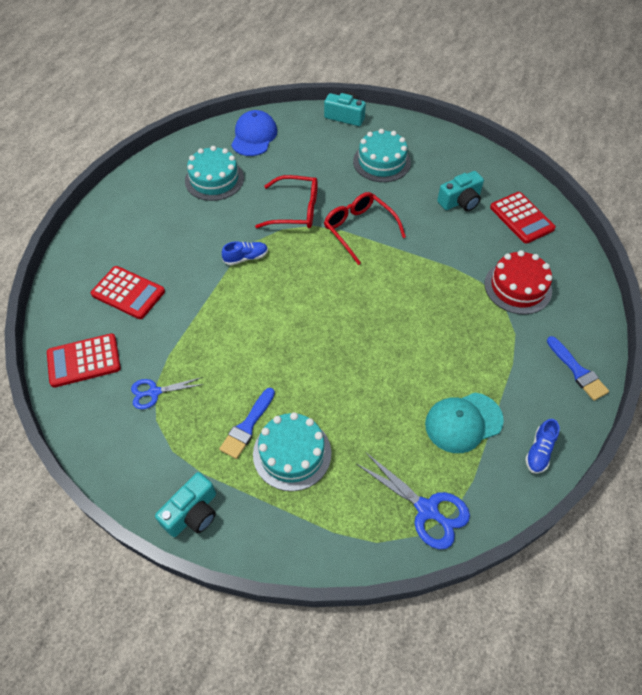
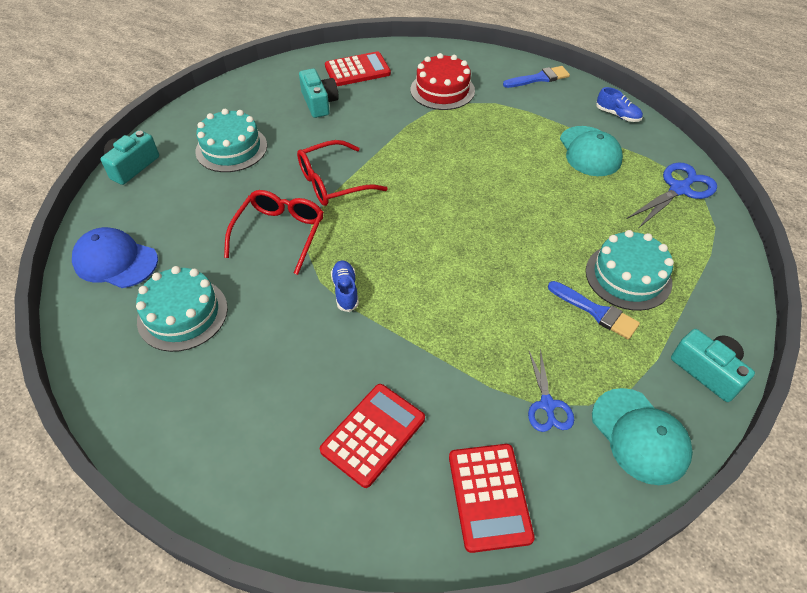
camera: 80 degrees left, 5 degrees down
(130, 455) = (640, 436): none -> turquoise cap

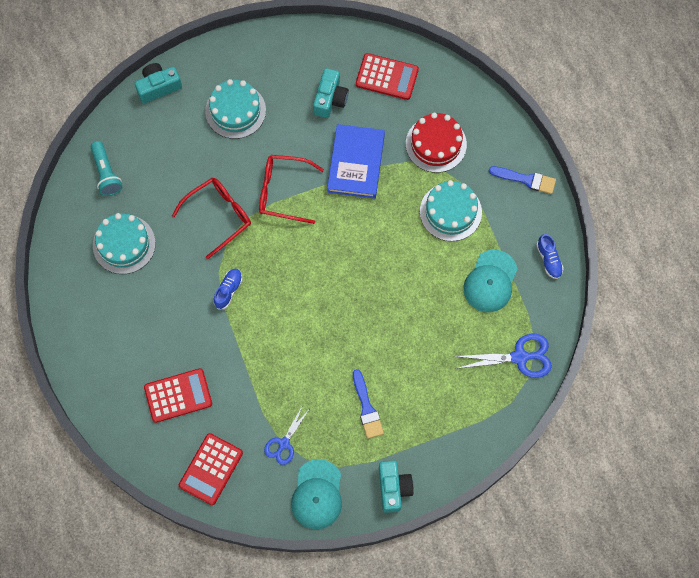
camera: 35 degrees right, 20 degrees up
(115, 261) = (106, 173): blue cap -> turquoise flashlight
(384, 132) = (356, 163): none -> blue book
(628, 276) = (411, 398): turquoise cake -> turquoise cake (450, 212)

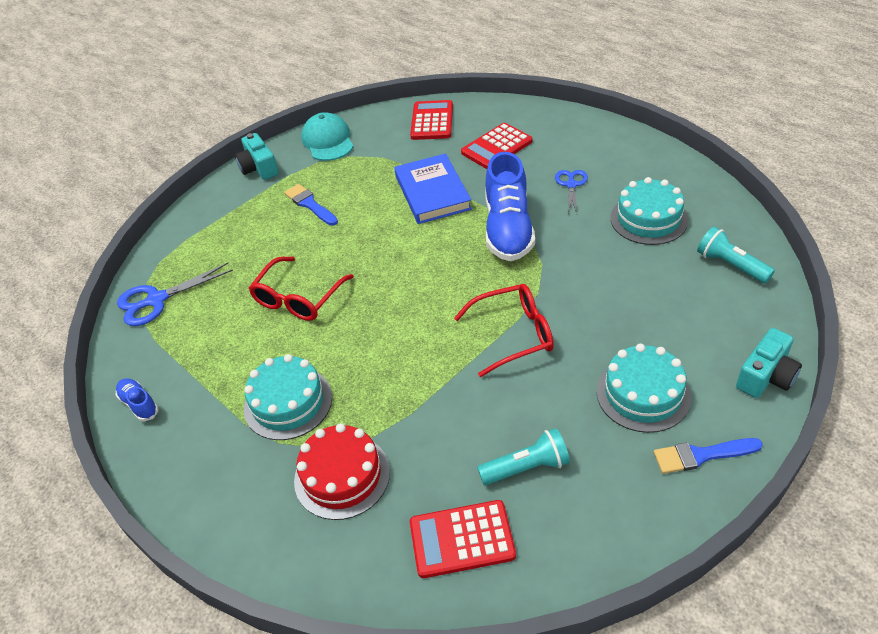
camera: 160 degrees right, 25 degrees down
(218, 216) = (570, 281): red glasses -> red glasses (298, 298)
(228, 290) = (508, 229): blue shoe -> blue shoe, size x2.21
(283, 443) = (377, 156): blue scissors -> blue scissors (571, 185)
(330, 99) = (527, 467): turquoise camera -> turquoise flashlight
(356, 163) = (441, 403): blue book -> blue book (432, 192)
(490, 281) = (211, 352): turquoise cap -> none
(526, 179) = (192, 486): blue brush -> blue brush (701, 455)

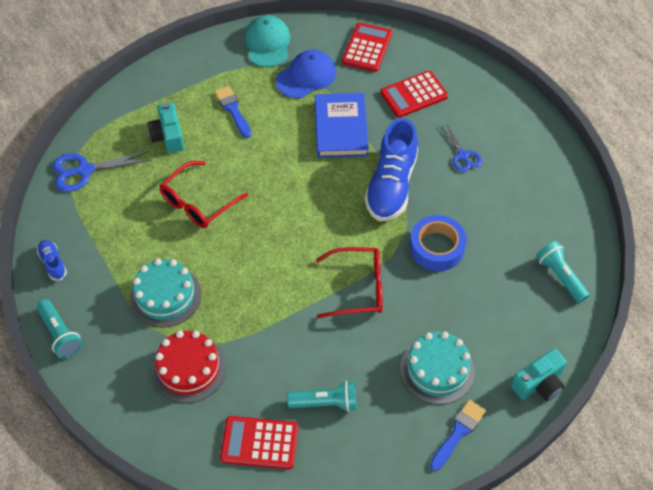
camera: 10 degrees right, 10 degrees up
(166, 482) = (60, 334): none -> turquoise flashlight
(259, 168) = (200, 56): turquoise camera -> turquoise camera (168, 136)
(378, 158) = (306, 76): none -> blue cap
(571, 185) = (462, 155): blue scissors -> blue scissors turned 135 degrees clockwise
(584, 272) = (437, 247): none -> blue tape
(648, 219) = (513, 211): turquoise cake -> none
(701, 455) = (458, 432): blue brush -> blue brush turned 120 degrees clockwise

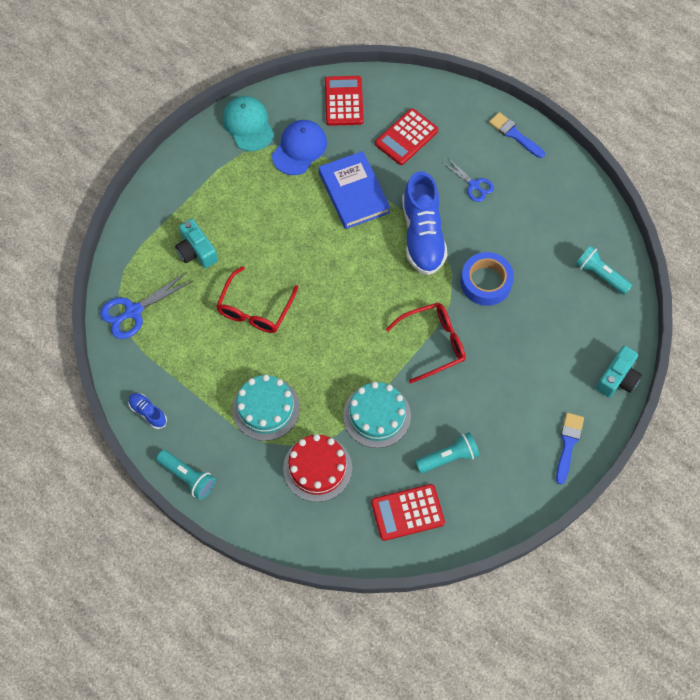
camera: 20 degrees left, 10 degrees up
(233, 110) = (245, 205): blue brush -> blue brush (514, 134)
(437, 370) = (529, 395): turquoise cake -> turquoise cake (377, 415)

